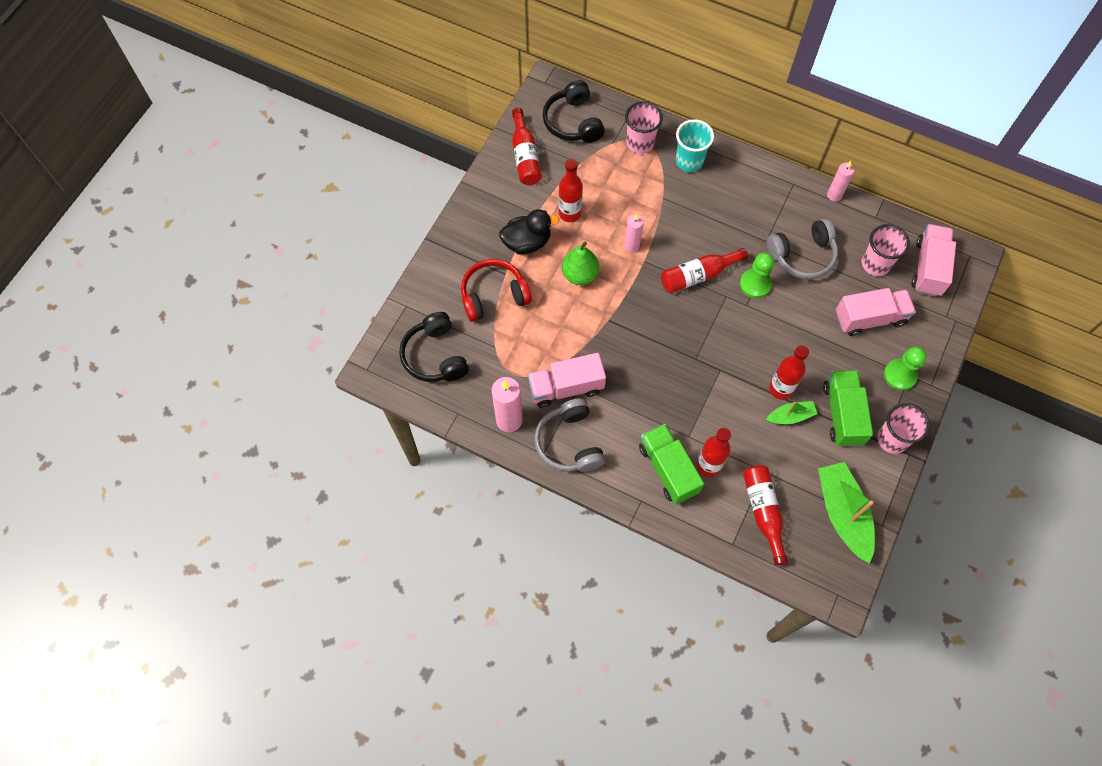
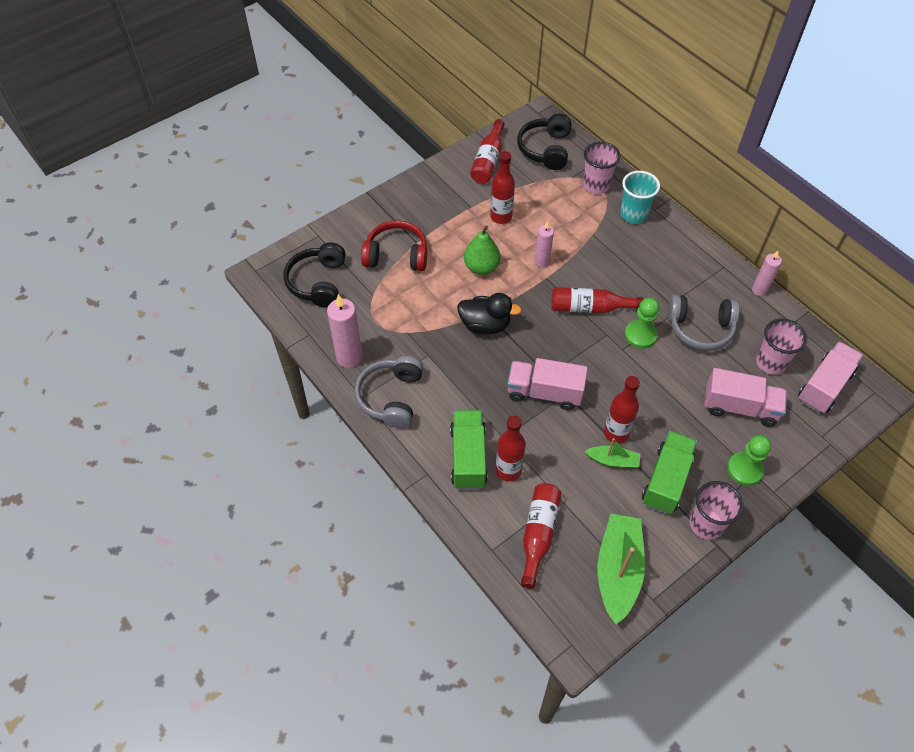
camera: 25 degrees right, 10 degrees down
(527, 242) = (450, 225): black duck -> black duck (485, 325)
(566, 387) = (415, 351): pink truck -> pink truck (544, 392)

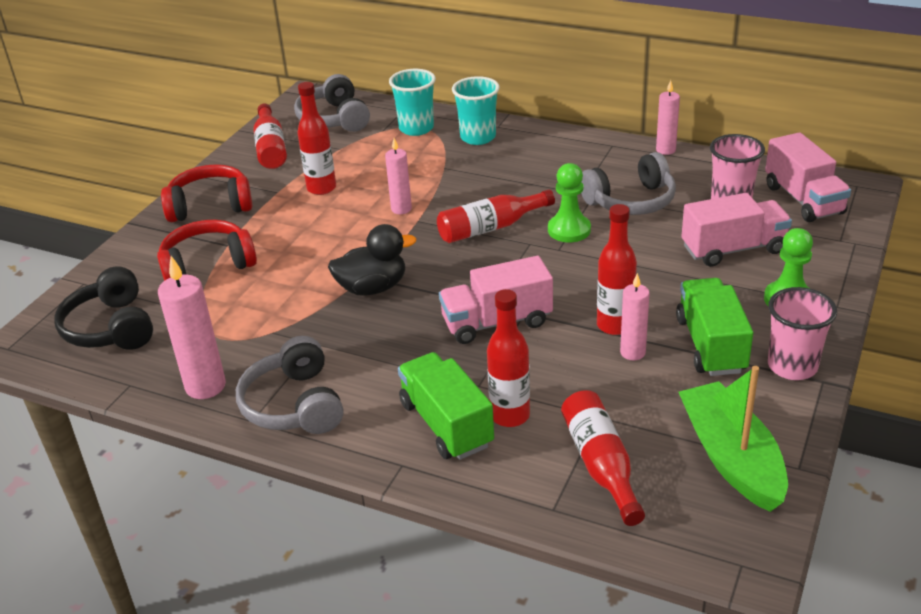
camera: 25 degrees left, 20 degrees down
(423, 200) = (210, 206): none -> red headphones
(481, 267) = (329, 238): green pear -> none
(545, 149) = (334, 119): black headphones -> grey headphones
(596, 185) = (416, 128): pink cup -> turquoise cup
(613, 461) = (632, 352): green boat -> pink candle
(824, 386) = (803, 199): pink truck -> pink truck turned 150 degrees clockwise

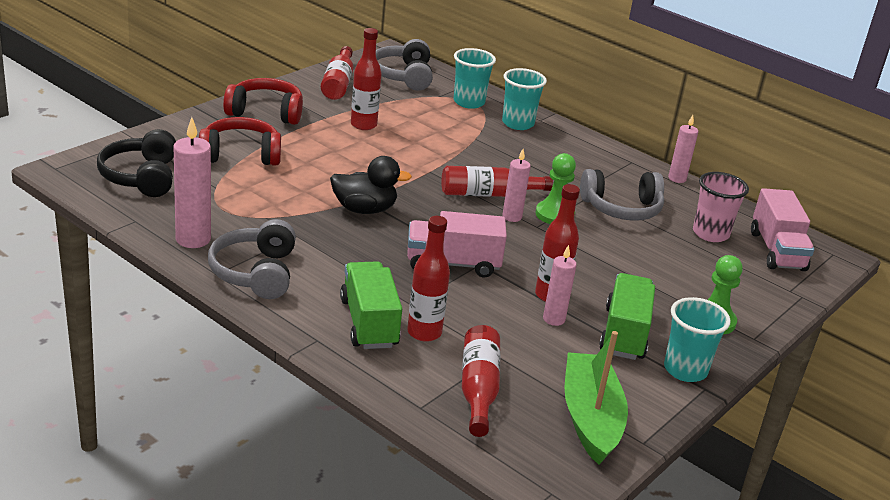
camera: 10 degrees right, 5 degrees down
(401, 209) = (421, 159): pink candle -> pink candle (512, 217)
(733, 249) = (689, 270): pink truck -> none
(792, 366) = (685, 370): pink cup -> turquoise cup

